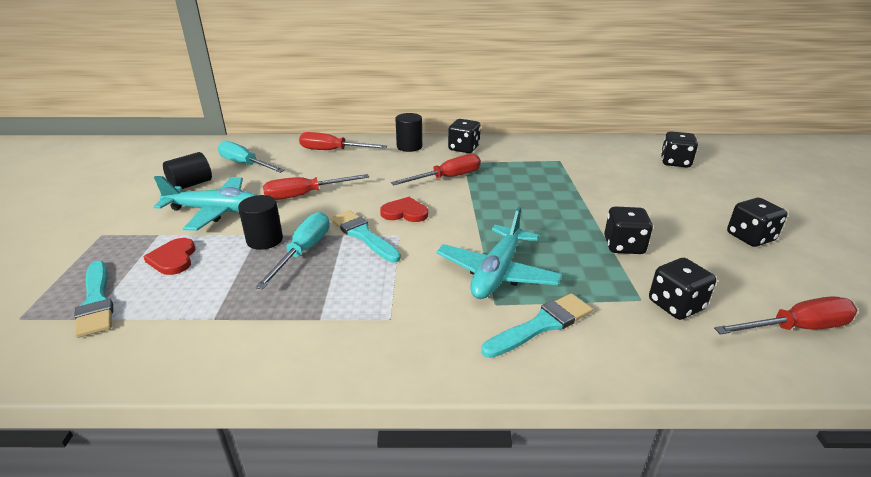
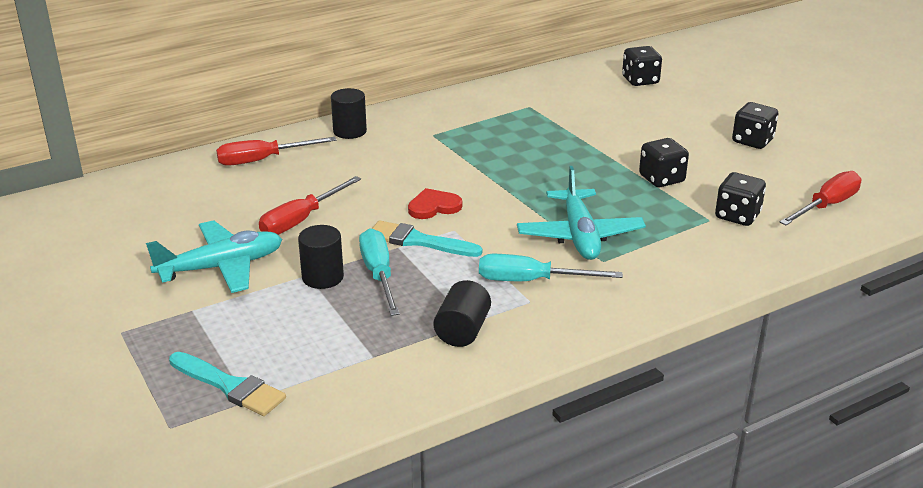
camera: 30 degrees left, 0 degrees up
(173, 259) = (249, 325): red heart -> none
(191, 184) = (141, 248): black cylinder -> black cylinder (462, 331)
(245, 164) = (173, 206): turquoise screwdriver -> turquoise screwdriver (531, 281)
(447, 178) = (435, 157): red screwdriver -> none
(464, 148) = (415, 118): black dice -> none
(541, 325) = (654, 264): turquoise brush -> none

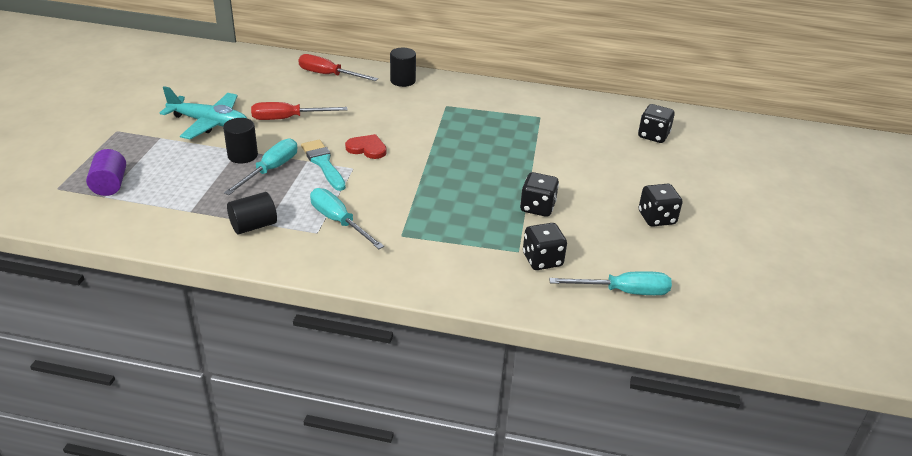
camera: 40 degrees right, 5 degrees up
(230, 386) = (110, 185): turquoise brush -> purple cylinder
(579, 235) = (416, 212): turquoise plane -> none
(826, 206) = (623, 291): red screwdriver -> turquoise screwdriver

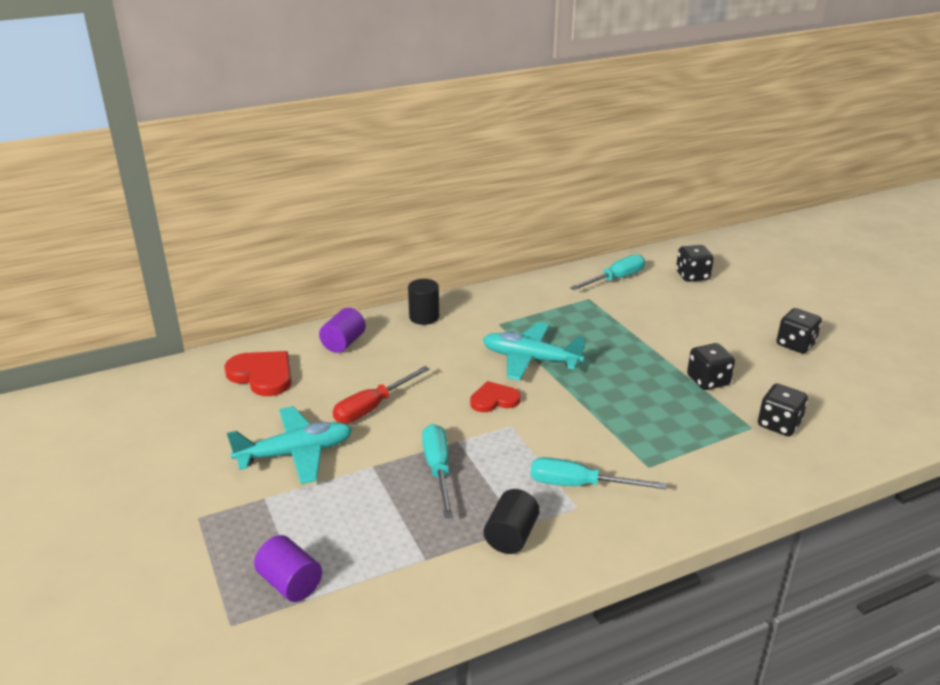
camera: 35 degrees left, 5 degrees down
(242, 155) = (386, 469): black cylinder -> none
(255, 73) = (262, 375): none -> red heart
(323, 163) = (477, 435): turquoise brush -> none
(328, 75) = (343, 343): red screwdriver -> purple cylinder
(431, 136) = (530, 359): none -> turquoise plane
(623, 291) = (865, 418): turquoise screwdriver -> turquoise screwdriver (616, 279)

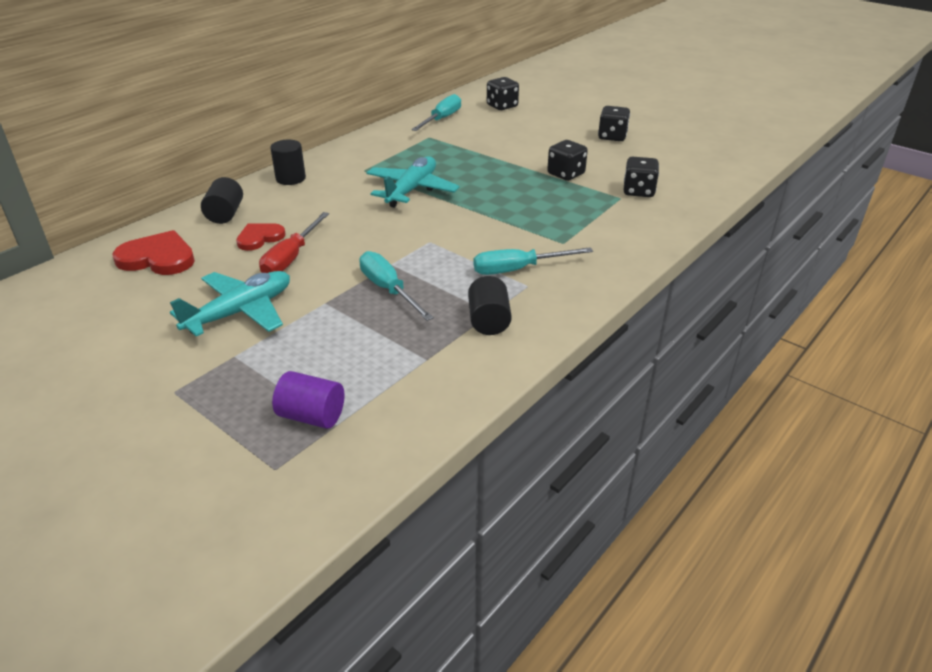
camera: 25 degrees left, 5 degrees up
(343, 343) = (225, 214): purple cylinder -> black cylinder
(494, 399) = (401, 226): red heart -> red heart (259, 238)
(530, 359) = (411, 190): turquoise plane -> turquoise plane turned 120 degrees clockwise

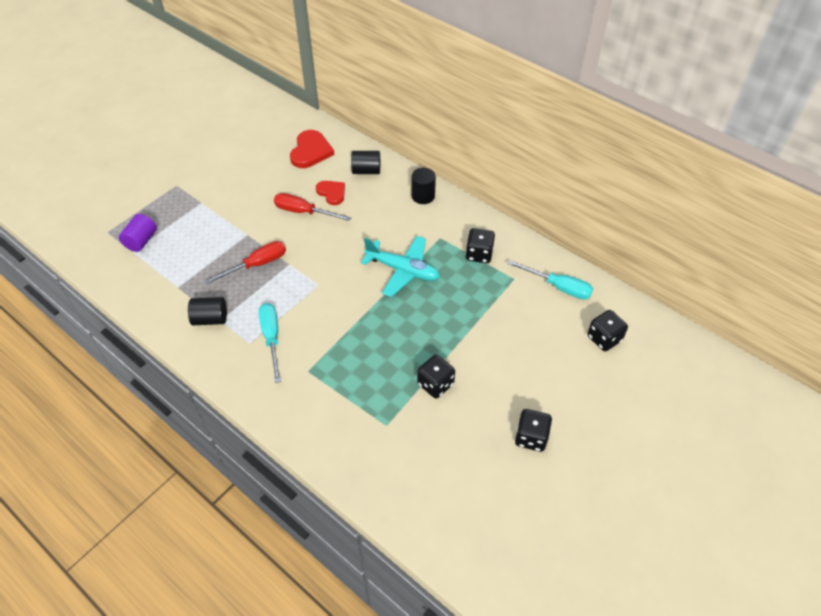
camera: 90 degrees right, 15 degrees up
(240, 312) = (243, 198): turquoise plane -> none
(388, 289) = (257, 265): turquoise screwdriver -> red screwdriver
(638, 191) = (398, 442): black dice -> black dice (479, 254)

